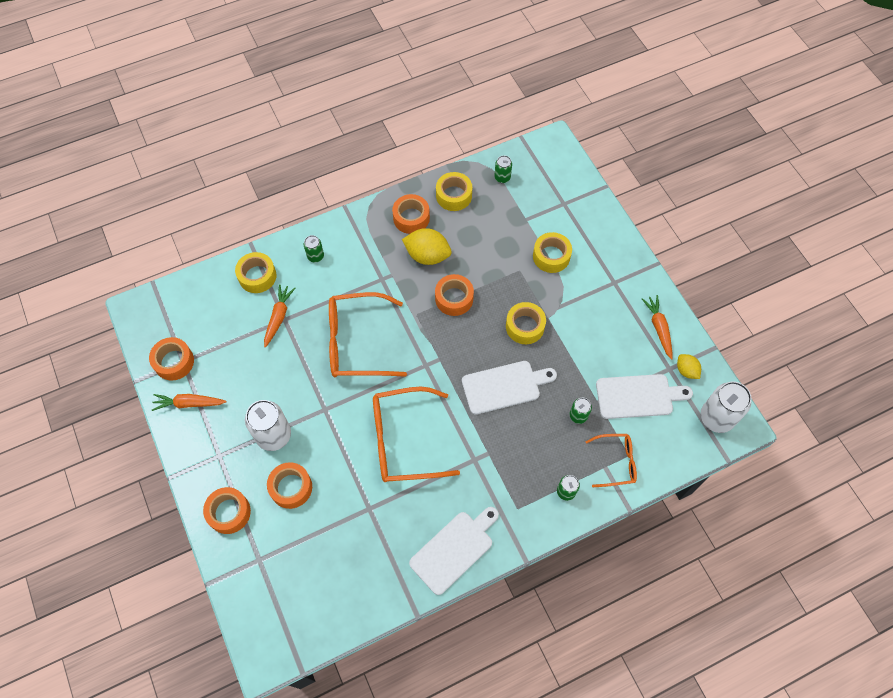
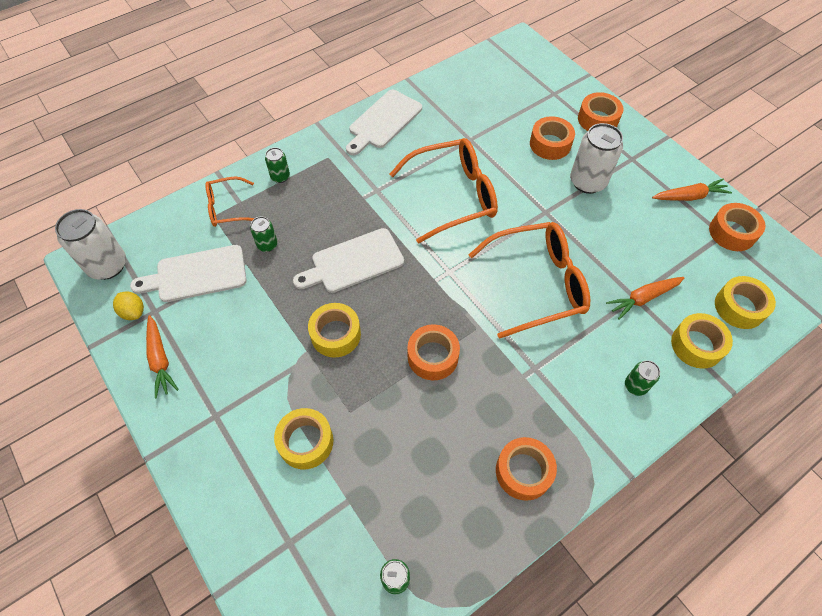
camera: 170 degrees right, 5 degrees down
(278, 317) = (643, 298): orange carrot -> orange carrot turned 60 degrees clockwise
(427, 255) = (483, 413): yellow lemon -> none
(454, 195) = (468, 526): yellow tape -> yellow tape (739, 307)

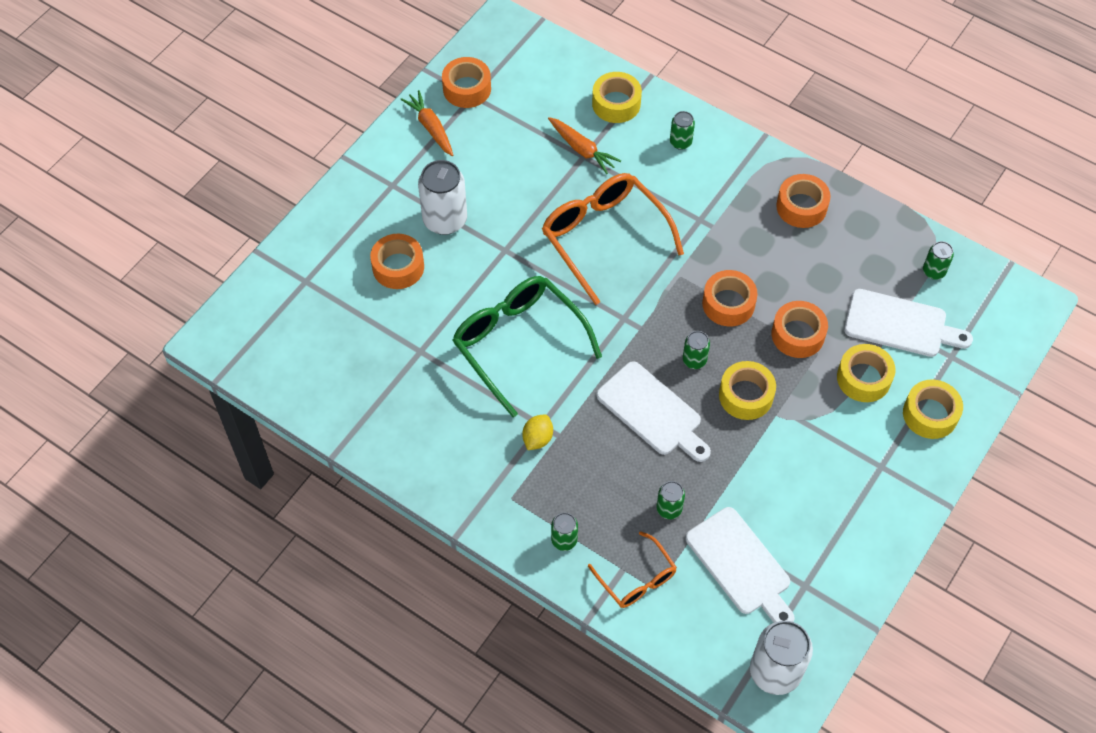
camera: 110 degrees left, 0 degrees up
(133, 312) = (816, 607): yellow lemon -> yellow lemon (537, 439)
(160, 359) = (853, 547): orange carrot -> none
(383, 121) = (424, 457): white cutting board -> white cutting board (900, 324)
(387, 308) = (694, 360): none -> green can
(454, 196) = (518, 343): orange glasses -> green glasses
(598, 119) = (338, 227): orange tape -> orange tape (798, 335)
(739, 307) = (558, 76): yellow tape -> yellow tape (930, 414)

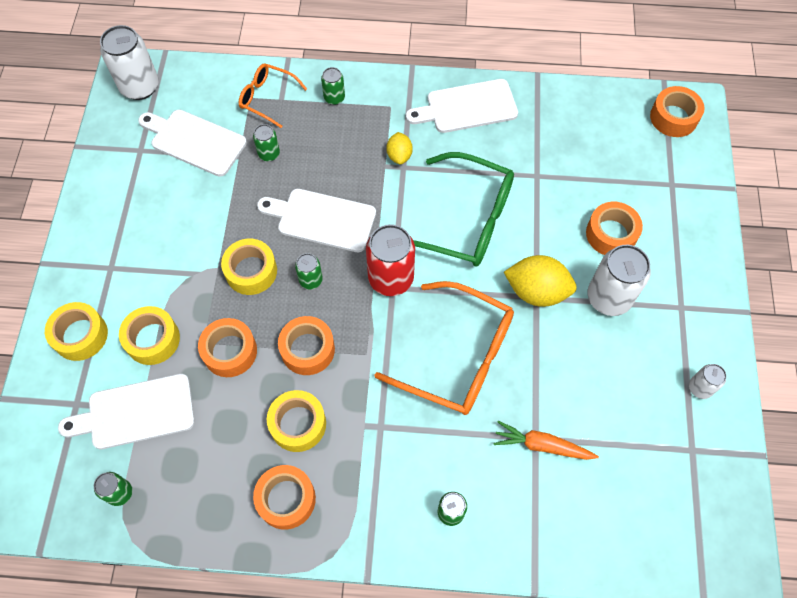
camera: 150 degrees right, 5 degrees up
(430, 127) = (700, 388): orange carrot -> white can
(433, 455) = (467, 107): none -> white cutting board
(467, 89) = (704, 455): orange tape -> orange tape (673, 117)
(501, 254) = (536, 291): none -> yellow lemon
(616, 103) = (546, 526): yellow tape -> yellow tape (298, 424)
(620, 326) = (391, 278): none -> red can

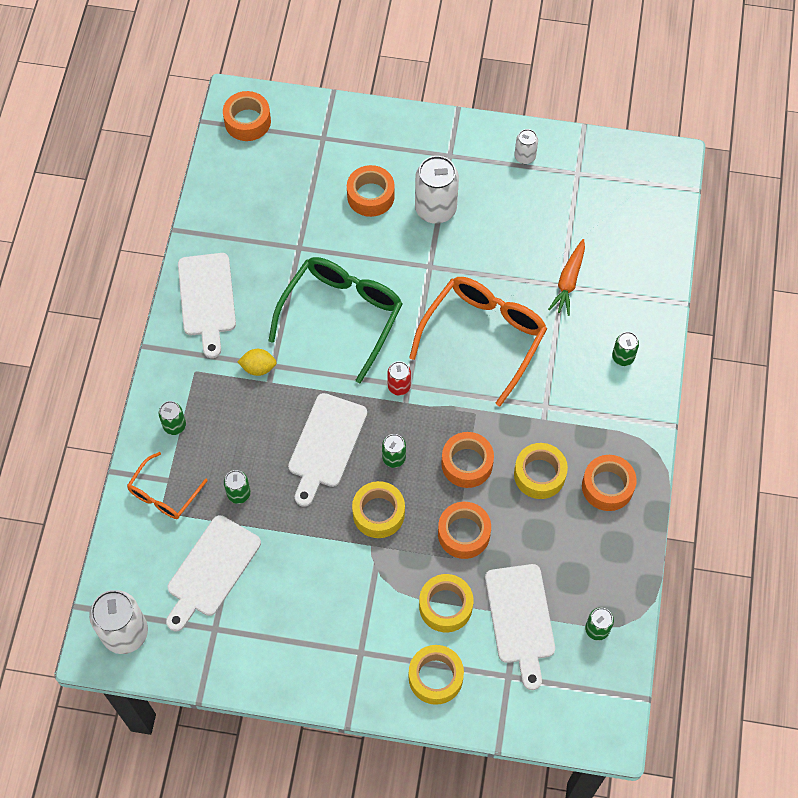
camera: 85 degrees left, 0 degrees up
(391, 278) = (399, 386): red can -> red can, size x0.52
(536, 291) = (424, 265): yellow lemon -> none

